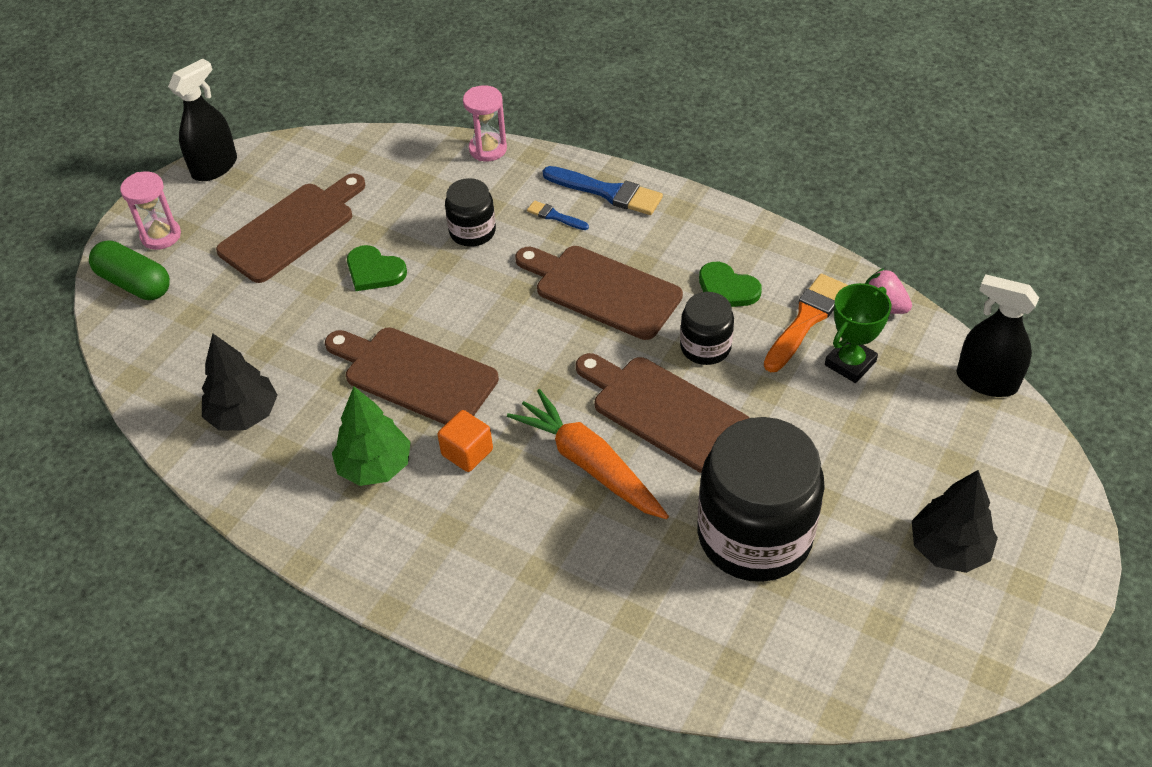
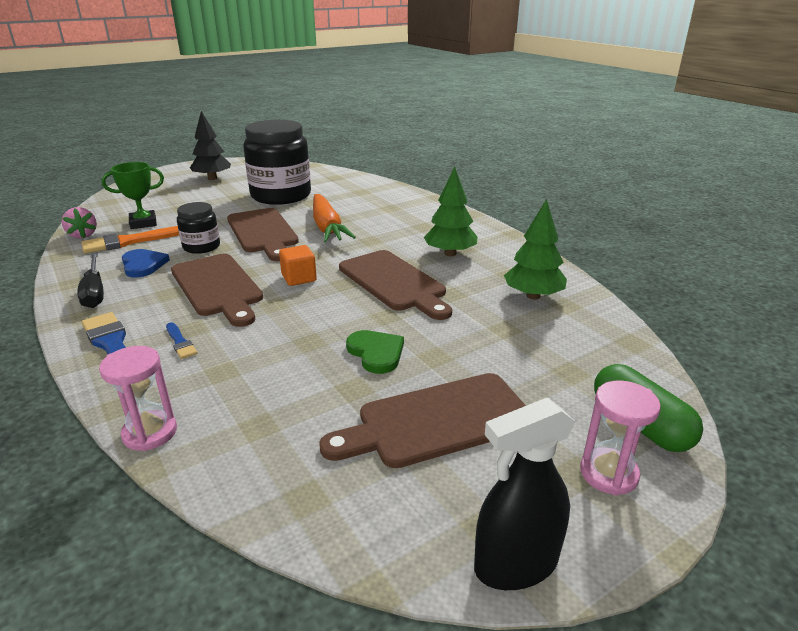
camera: 155 degrees left, 20 degrees down
(244, 415) = (533, 296): black tree -> green tree
(467, 452) = (389, 245): orange cube -> orange cube (299, 278)
(472, 232) = (261, 355): black jar -> none
(716, 235) = (94, 292): none -> black screwdriver
(727, 289) = (143, 265): green heart -> blue heart
(986, 381) = (100, 204): black spray bottle -> none

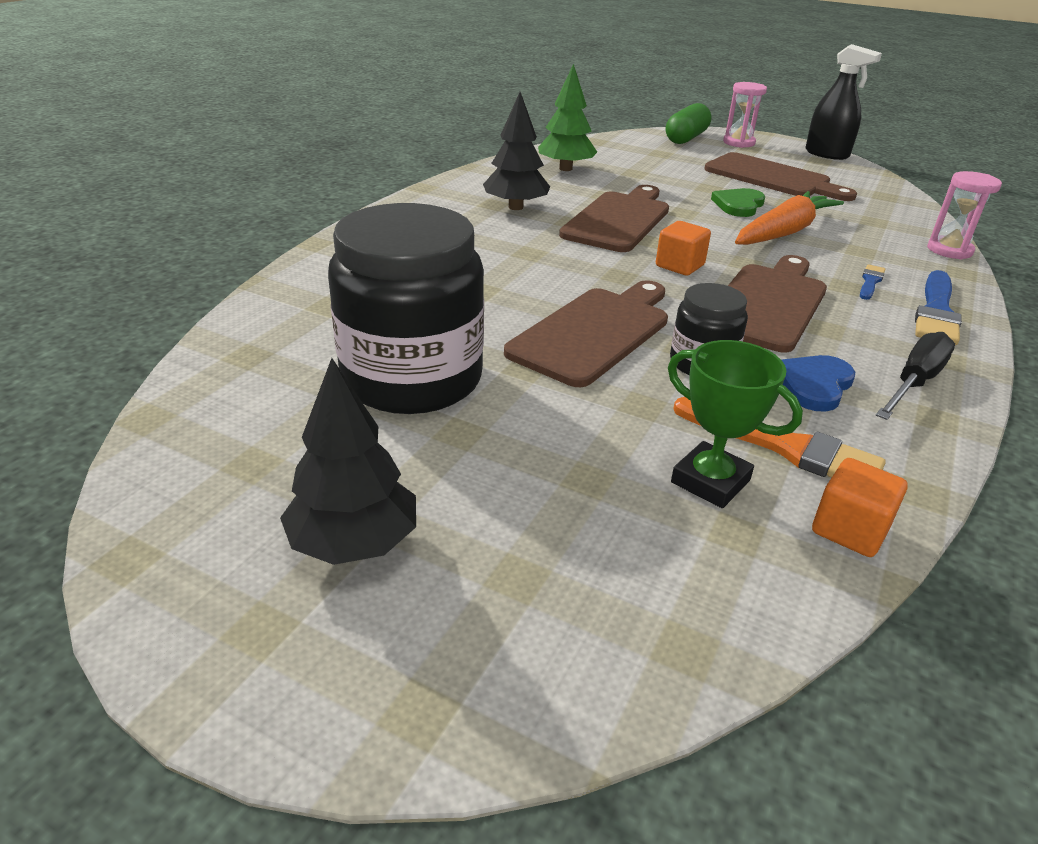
camera: 120 degrees left, 5 degrees up
(83, 235) = (849, 530): pink strawberry -> orange cube
(327, 227) = (518, 290): orange carrot -> orange carrot (783, 232)
(450, 253) = (516, 207): green tree -> black tree

